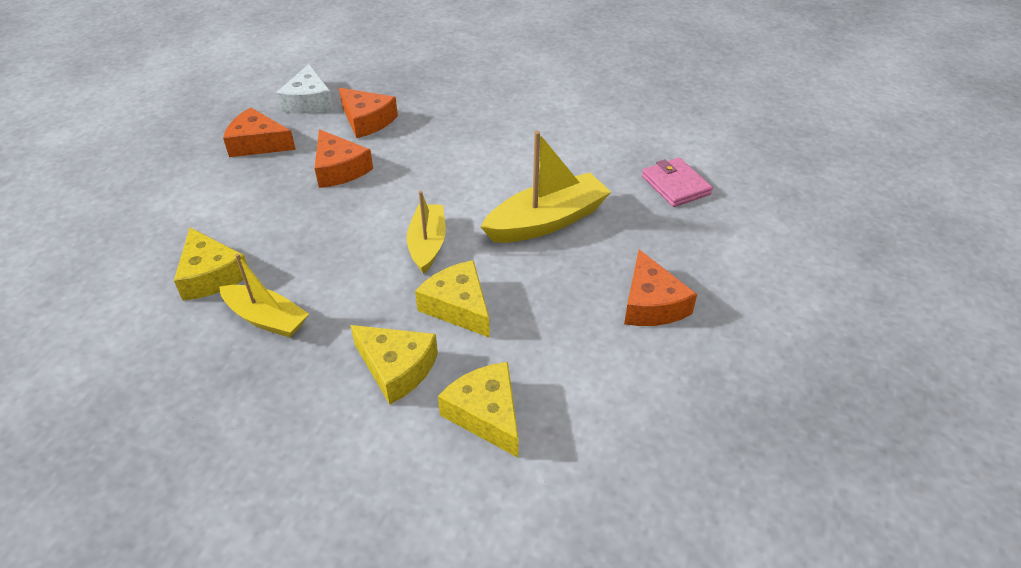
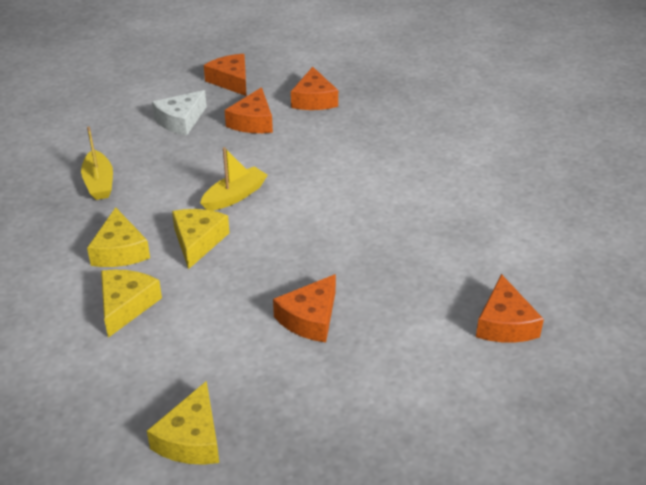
camera: 45 degrees right, 5 degrees down
(211, 275) = (106, 143): yellow cheese -> yellow cheese (191, 439)
(308, 102) = (297, 69): white cheese -> white cheese (180, 121)
(547, 221) = (327, 227): yellow boat -> none
(675, 185) = (456, 260): pink wallet -> none
(774, 210) = (505, 323): none -> orange cheese

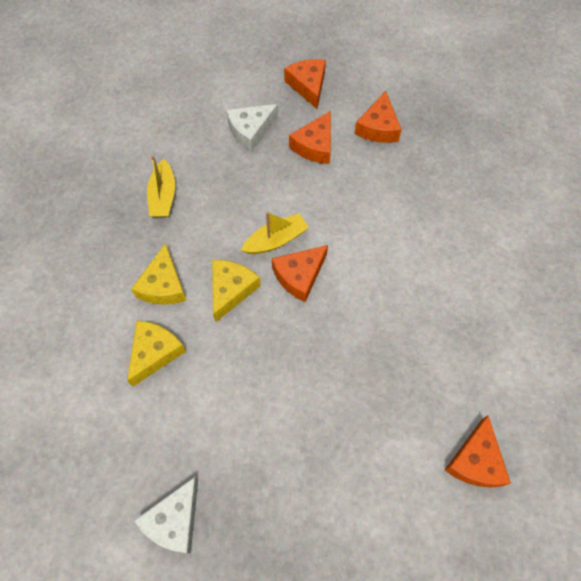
camera: 15 degrees right, 25 degrees up
(191, 439) = (174, 520): yellow cheese -> white cheese
(310, 318) = (304, 408): orange cheese -> orange cheese (299, 276)

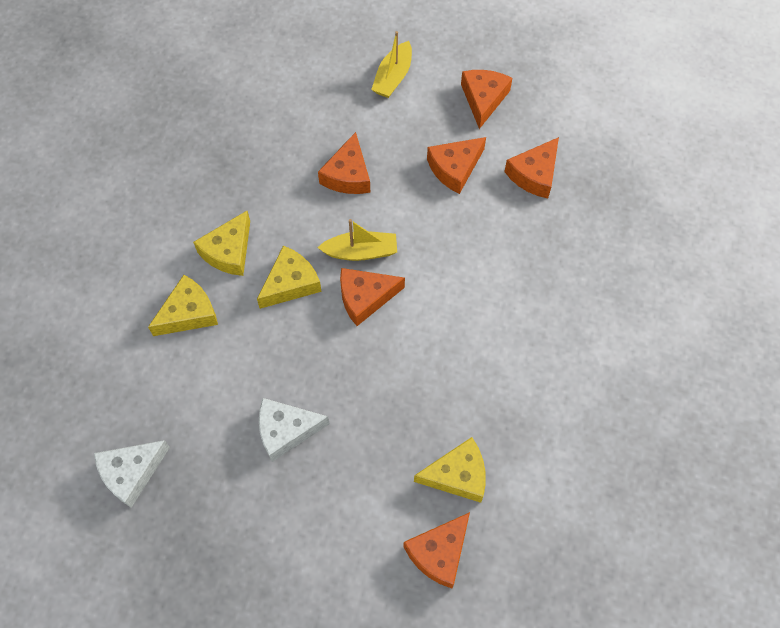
camera: 25 degrees right, 0 degrees up
(163, 196) = (273, 161): yellow boat -> yellow boat (393, 77)
(232, 183) = (348, 175): none -> orange cheese
(250, 130) = (396, 126): white cheese -> white cheese (286, 430)
(453, 388) = (457, 475): none -> yellow cheese

